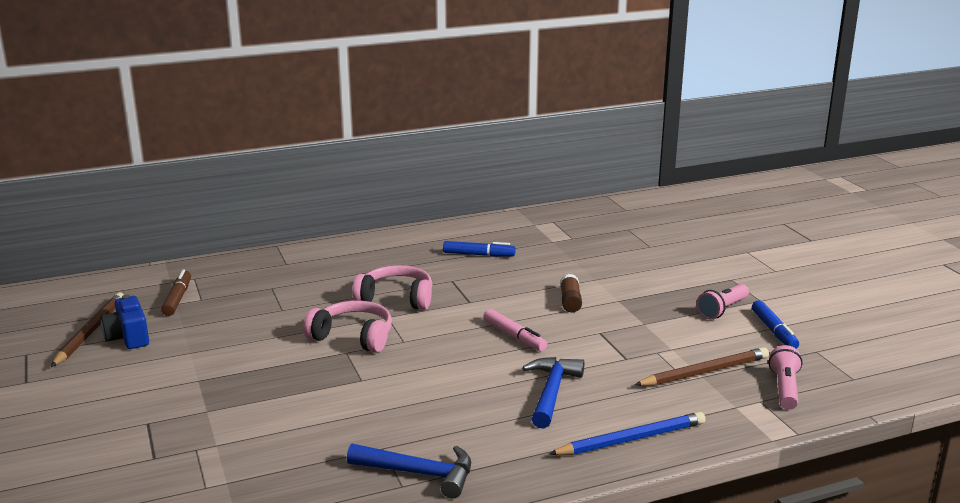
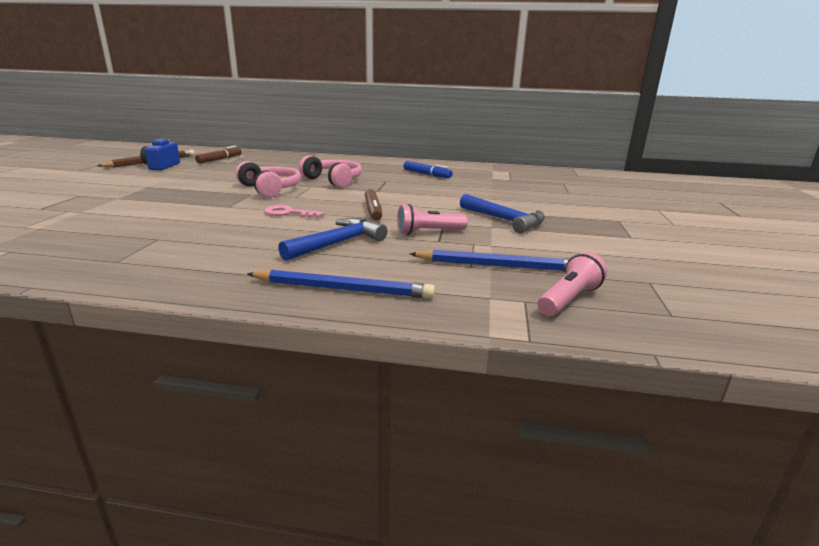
camera: 30 degrees right, 0 degrees up
(419, 473) = (143, 258): blue hammer -> blue hammer (505, 220)
(441, 368) = (289, 213): none -> pink key
(514, 336) = (373, 211): pink marker -> brown marker
(570, 301) = (451, 204): brown glue stick -> none
(704, 372) = (497, 266): brown pencil -> blue pencil
(722, 310) = (581, 234): pink flashlight -> pink flashlight (428, 232)
(774, 331) = (617, 258): blue marker -> none

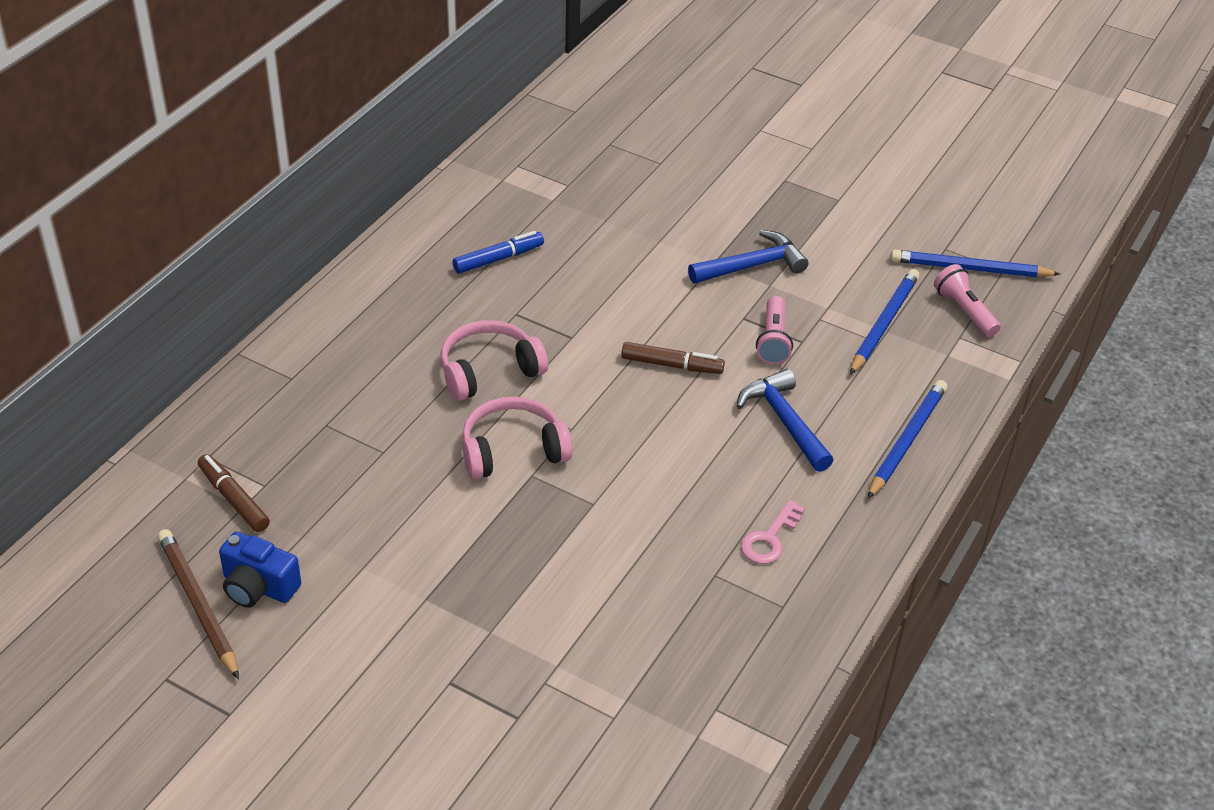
camera: 70 degrees left, 20 degrees up
(289, 213) = (651, 445): pink key -> pink key (770, 538)
(640, 296) = (970, 269): none -> blue pencil

